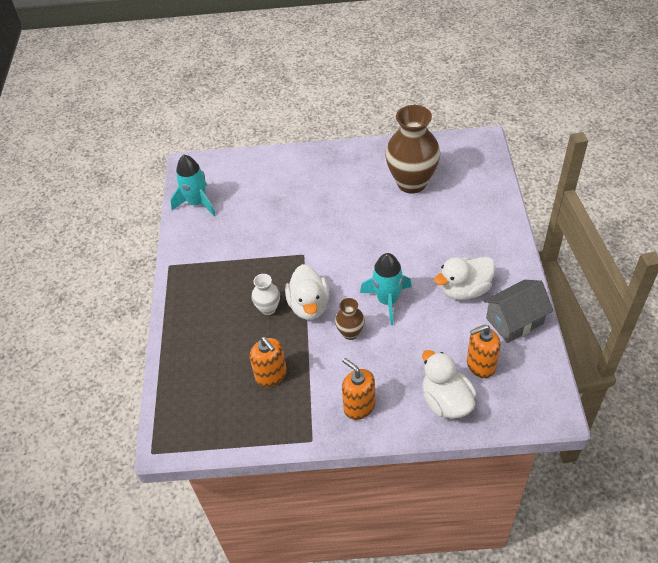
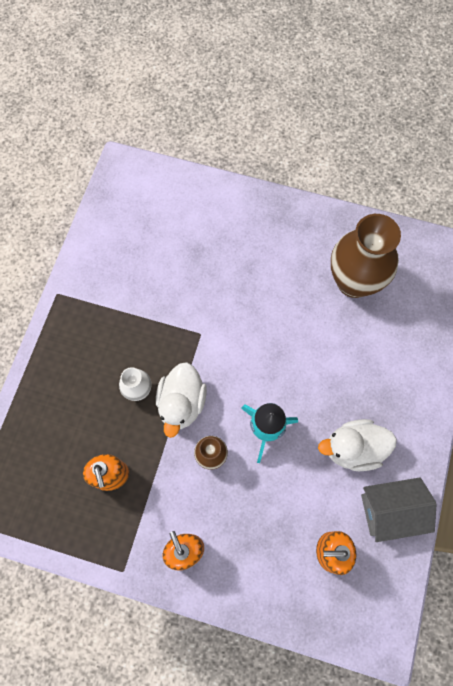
camera: 15 degrees right, 20 degrees up
(197, 203) = (113, 221): turquoise rocket -> none
(446, 401) = (276, 581): white duck -> none

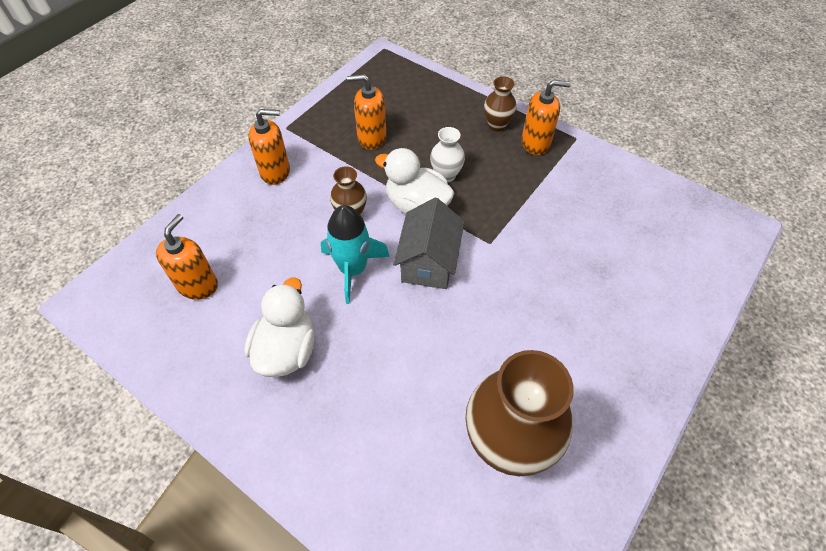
camera: 110 degrees right, 15 degrees down
(59, 364) = (497, 125): none -> brown vase
(74, 325) = (535, 143): none -> orange soap dispenser
(390, 510) = (199, 361): grey house -> grey house (429, 262)

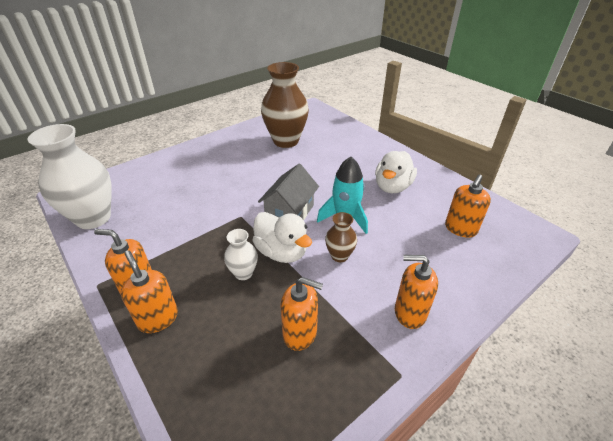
camera: 165 degrees left, 15 degrees down
(497, 125) = (158, 318): brown vase -> orange soap dispenser
(663, 201) = (93, 218): none -> white vase

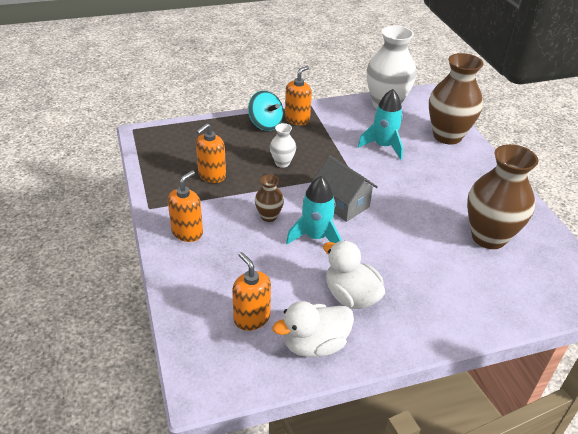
camera: 110 degrees right, 0 degrees up
(152, 171) = (447, 136): none -> brown vase
(158, 318) = (265, 124): orange soap dispenser -> turquoise spinning top
(182, 206) = (383, 146): none -> turquoise rocket
(281, 252) = (293, 186): white duck -> white duck (314, 344)

